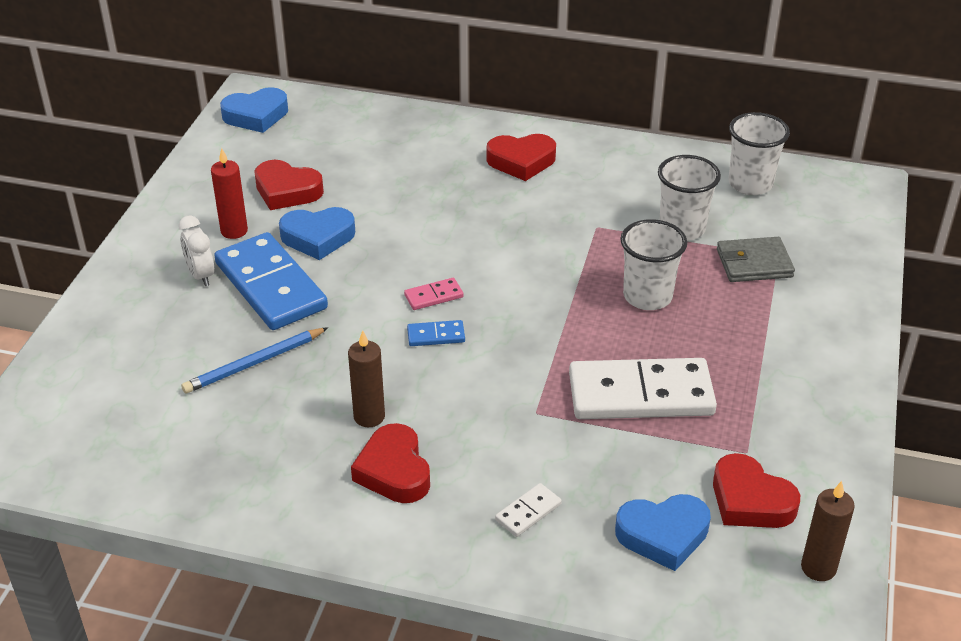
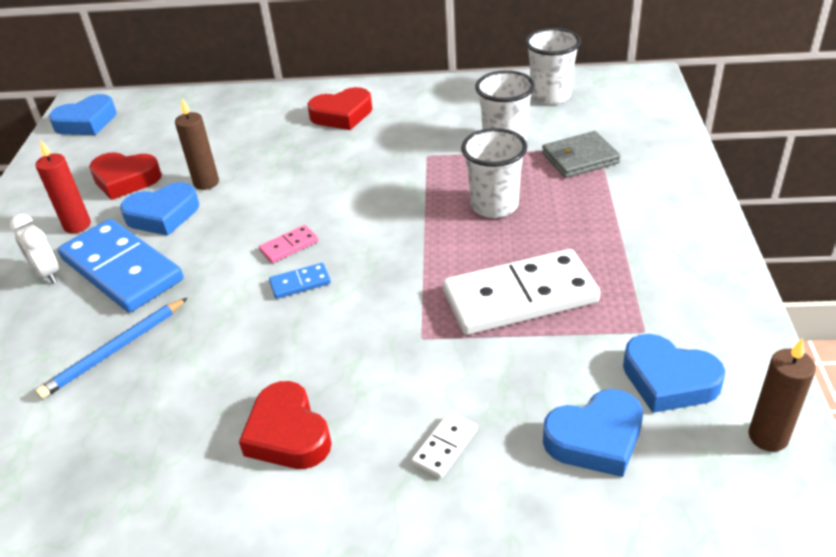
camera: 10 degrees left, 0 degrees up
(369, 416) = (248, 380): brown candle -> brown candle (206, 183)
(750, 500) = (668, 380): red heart -> blue heart

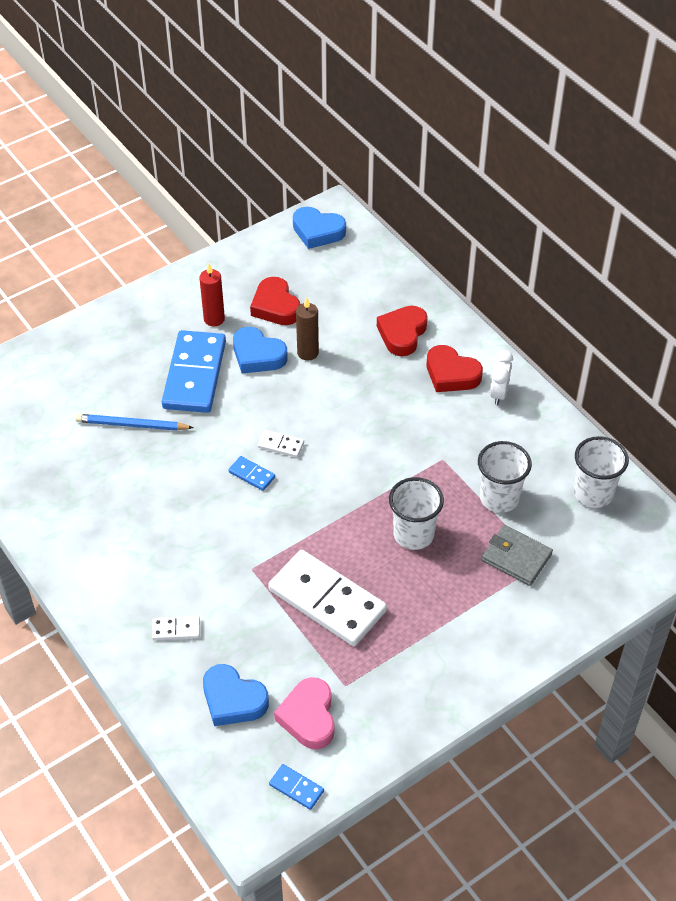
camera: 50 degrees right, 10 degrees up
(47, 274) = (163, 341): white clock -> white clock (498, 394)
(288, 434) = (133, 550): red heart -> red heart (402, 334)
(289, 246) = (281, 445): pink domino -> white domino
(668, 380) = (308, 717): blue heart -> pink heart
(768, 437) = (296, 788): brown candle -> blue domino

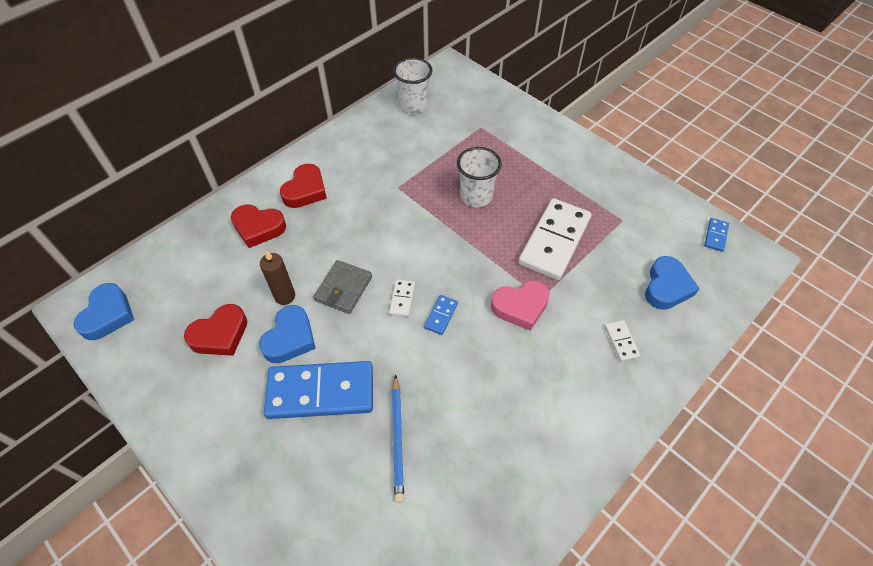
camera: 100 degrees left, 5 degrees up
(214, 319) = (238, 390): red candle -> none
(308, 717) = (658, 237): pink heart -> pink heart (520, 307)
(498, 394) = (324, 160): white clock -> none
(499, 498) = (429, 152): white cup -> none
(516, 557) = (480, 139): grey wallet -> grey wallet (343, 288)

